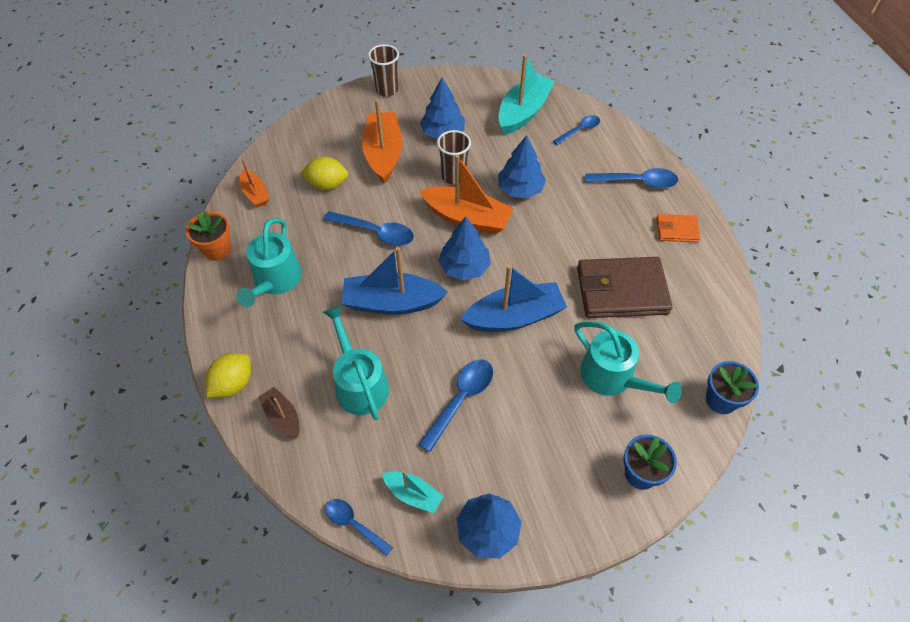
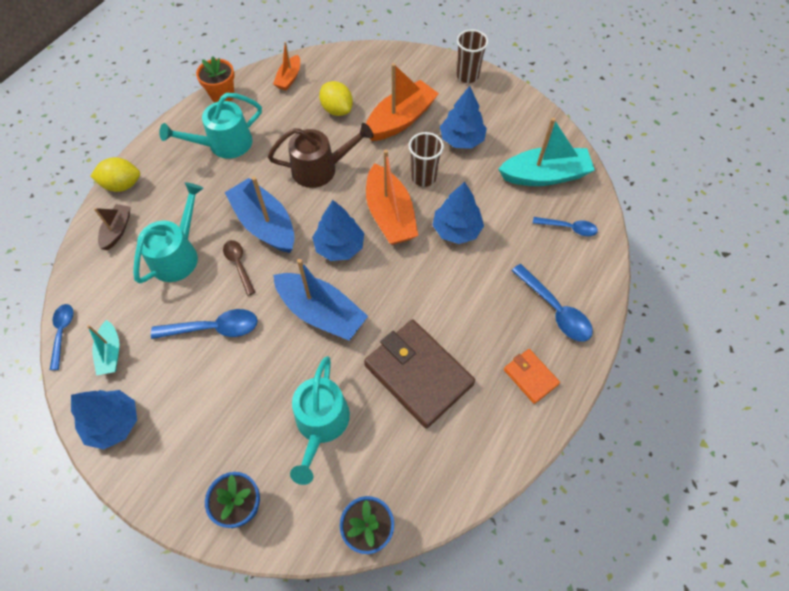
camera: 50 degrees right, 5 degrees up
(375, 232) = (320, 169): blue spoon -> brown watering can
(414, 345) = (239, 265): none -> brown spoon

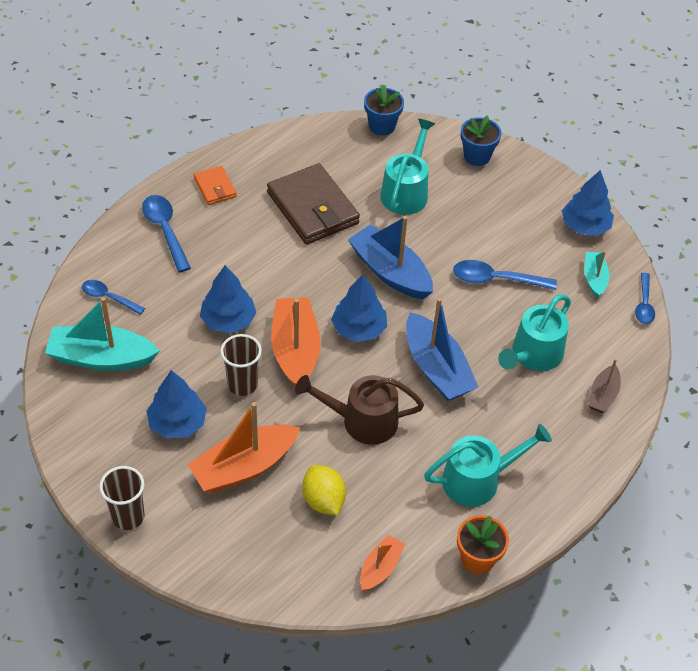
camera: 170 degrees left, 10 degrees down
(122, 185) = (604, 450): yellow lemon -> none
(239, 265) = (468, 332): brown spoon -> none

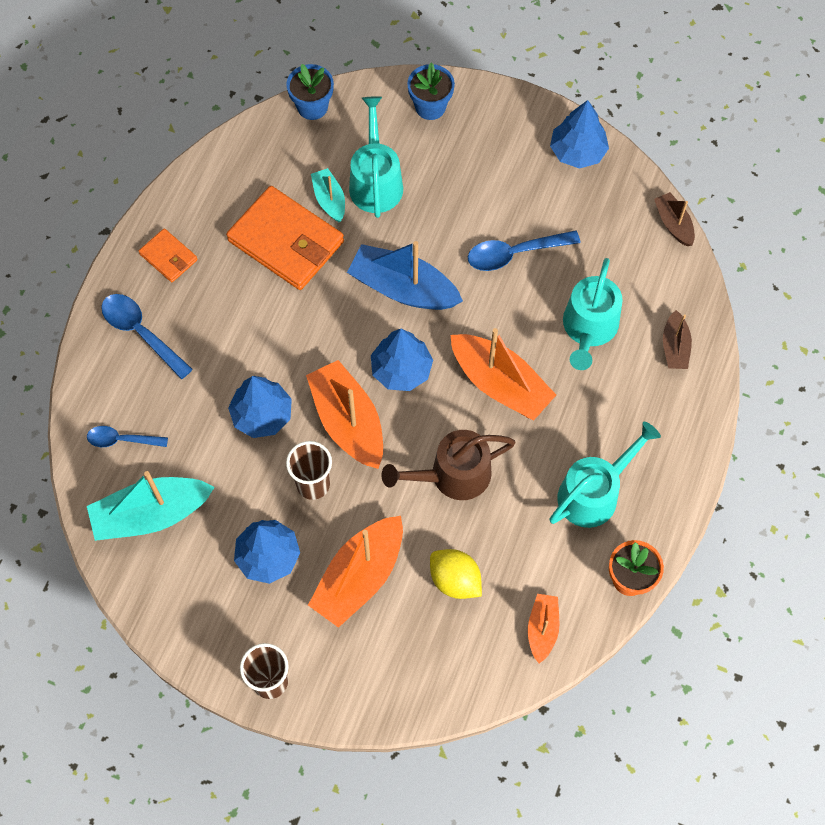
camera: 20 degrees left, 15 degrees up
(312, 208) = (286, 241): brown wallet -> orange wallet
(436, 368) = (500, 384): blue boat -> orange boat
(594, 278) = (612, 212): turquoise boat -> turquoise boat (329, 200)
(644, 304) = (673, 224): blue spoon -> brown boat

